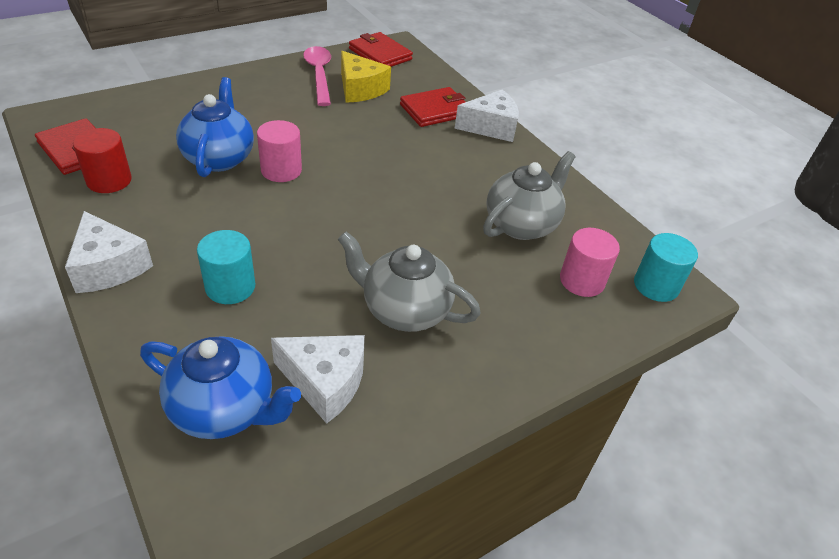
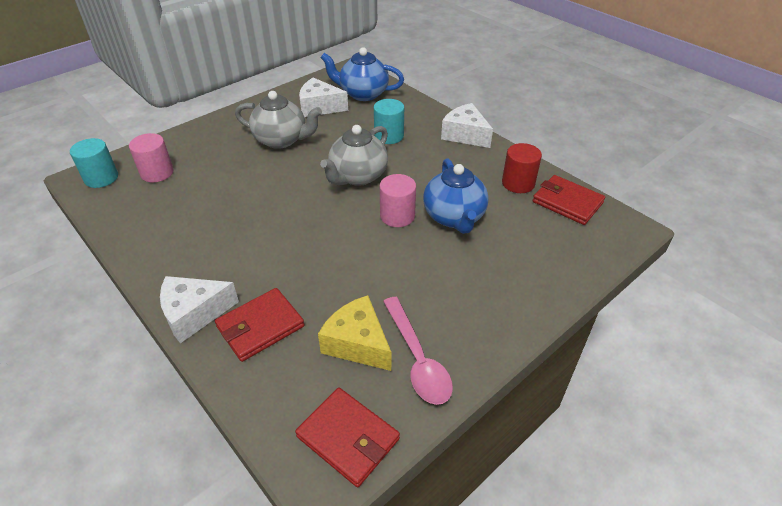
camera: 175 degrees right, 0 degrees up
(521, 224) = (190, 205): grey teapot -> grey teapot (357, 176)

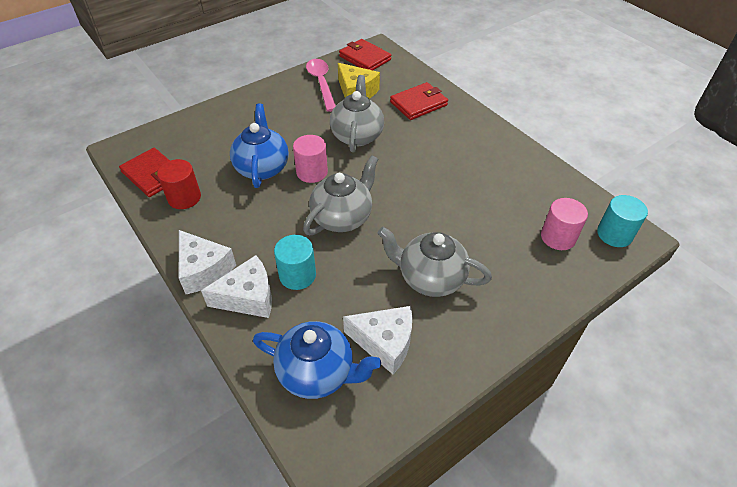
camera: 175 degrees left, 5 degrees up
(194, 314) = (465, 113): white cheese -> white cheese (248, 297)
(350, 265) = (357, 135): none -> grey teapot

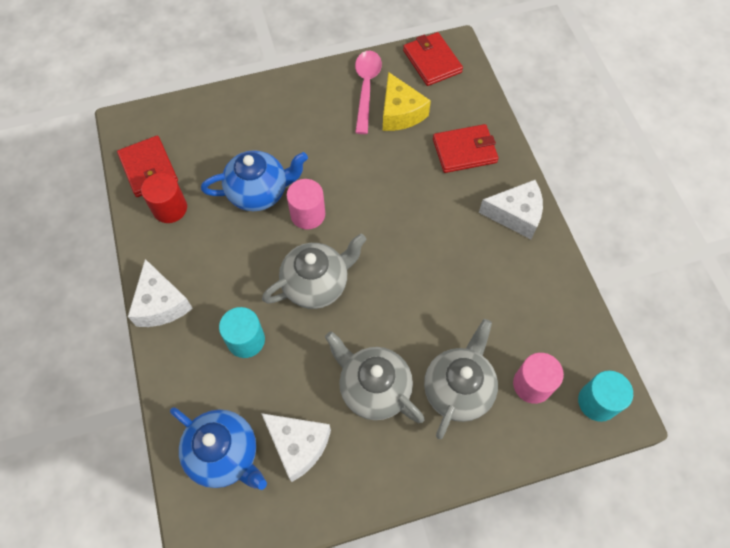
camera: 20 degrees right, 15 degrees up
(248, 297) = (191, 350): white cheese -> white cheese (515, 215)
(262, 167) = (259, 192): blue teapot -> blue teapot turned 60 degrees clockwise
(357, 135) = (375, 177): grey teapot -> grey teapot (458, 389)

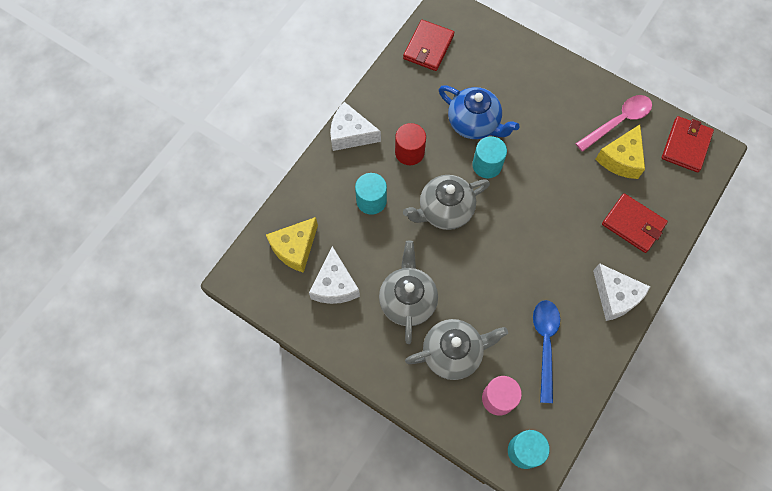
camera: 50 degrees right, 5 degrees up
(161, 304) = (350, 134): white cheese -> white cheese turned 75 degrees clockwise
(170, 208) = (414, 83): red cylinder -> red cylinder (409, 152)
(225, 454) = (295, 248): blue teapot -> yellow cheese
(308, 214) = (487, 165): pink cylinder -> turquoise cylinder
(316, 284) = (444, 210): grey teapot -> grey teapot turned 135 degrees clockwise
(513, 303) = (545, 344): none -> blue spoon

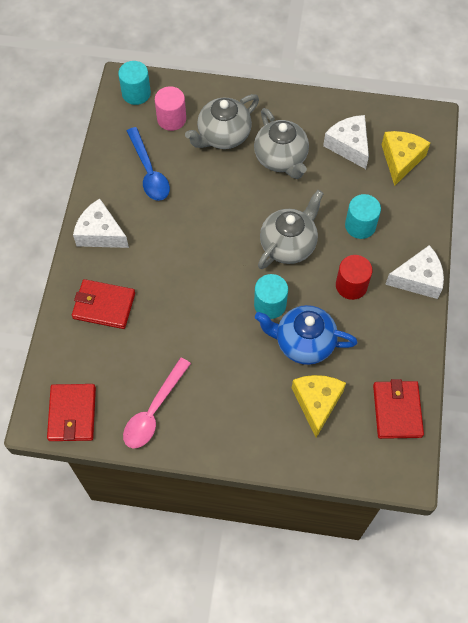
camera: 155 degrees right, 5 degrees down
(621, 159) = (137, 368): yellow cheese -> yellow cheese (317, 403)

